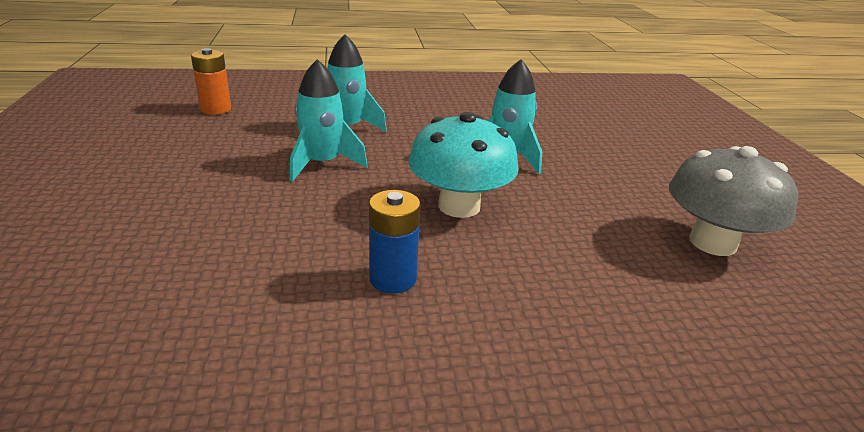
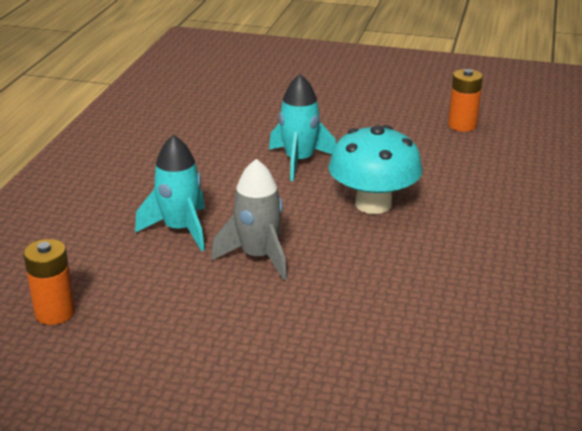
camera: 65 degrees left, 0 degrees up
(322, 164) = (258, 257): turquoise rocket -> grey rocket
(392, 279) = (463, 254): blue battery -> none
(712, 242) = (462, 125): grey mushroom -> orange battery

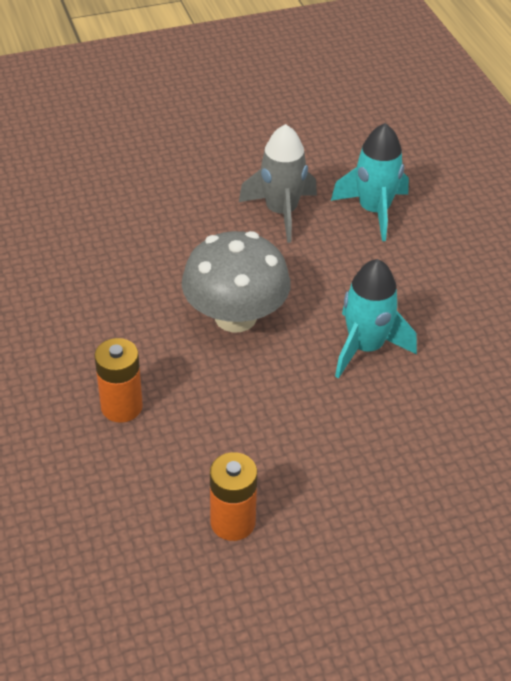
camera: 145 degrees right, 15 degrees up
(55, 313) = (368, 112): orange battery -> orange battery (121, 407)
(373, 204) = (235, 317): turquoise mushroom -> grey mushroom

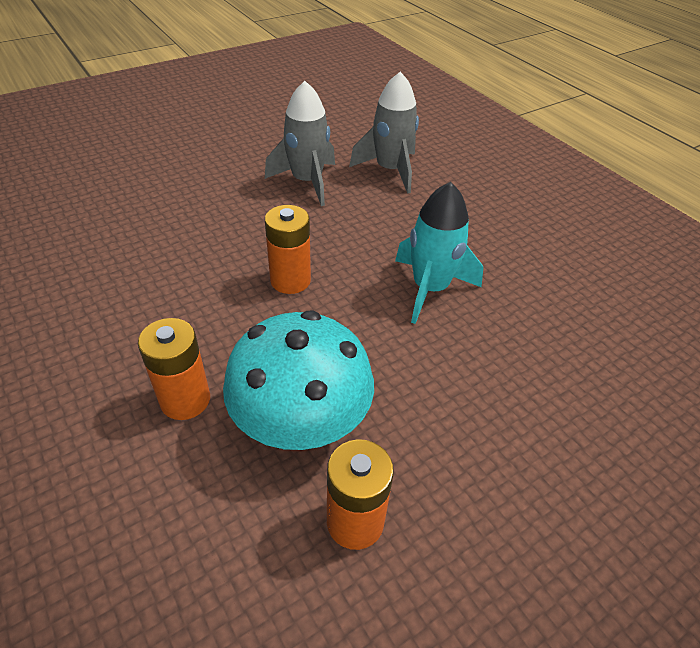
camera: 15 degrees left, 0 degrees up
(211, 442) = (301, 421): none -> turquoise mushroom
(235, 317) = (290, 280): grey mushroom -> orange battery
(374, 211) = (390, 170): turquoise rocket -> grey rocket

